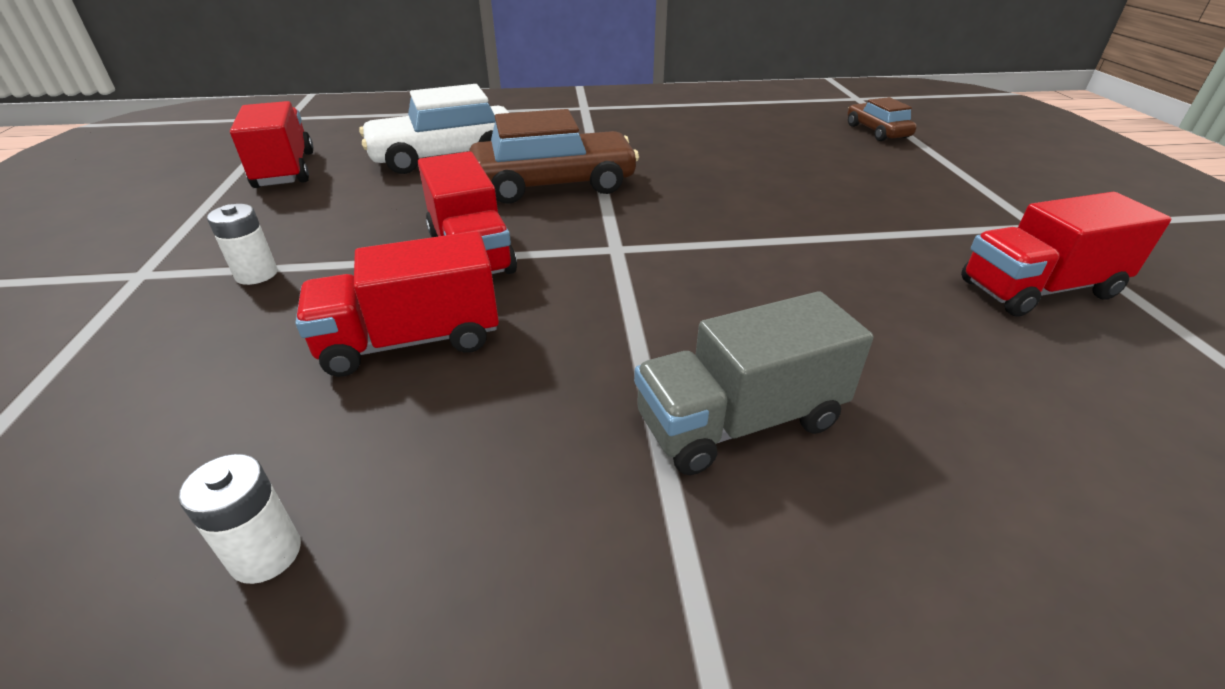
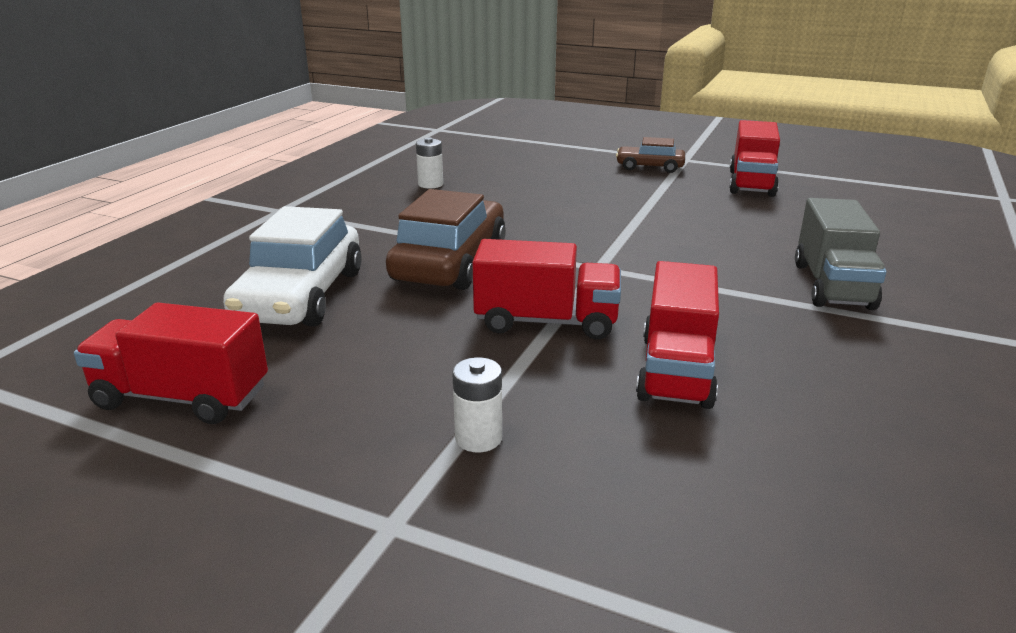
camera: 60 degrees left, 10 degrees down
(266, 554) = (907, 458): white battery -> white battery (430, 184)
(877, 131) = (507, 144): brown car -> brown car (649, 167)

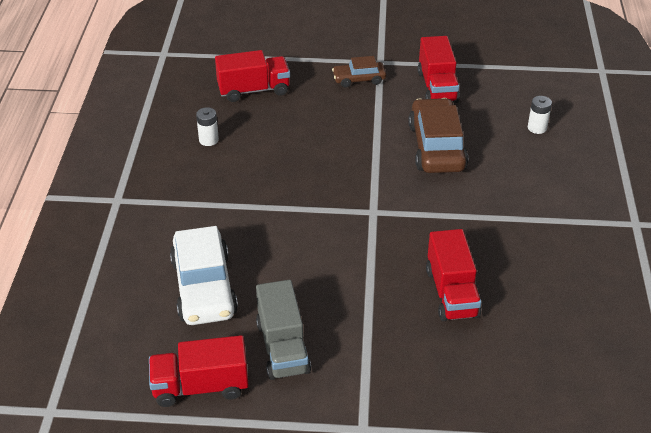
camera: 20 degrees left, 15 degrees up
(449, 262) = (277, 230): brown car -> brown car (436, 147)
(478, 438) = (374, 368): white battery -> white battery (537, 128)
(546, 322) = (366, 272): red truck -> red truck (253, 90)
(832, 285) = (514, 196): grey truck -> grey truck (282, 347)

